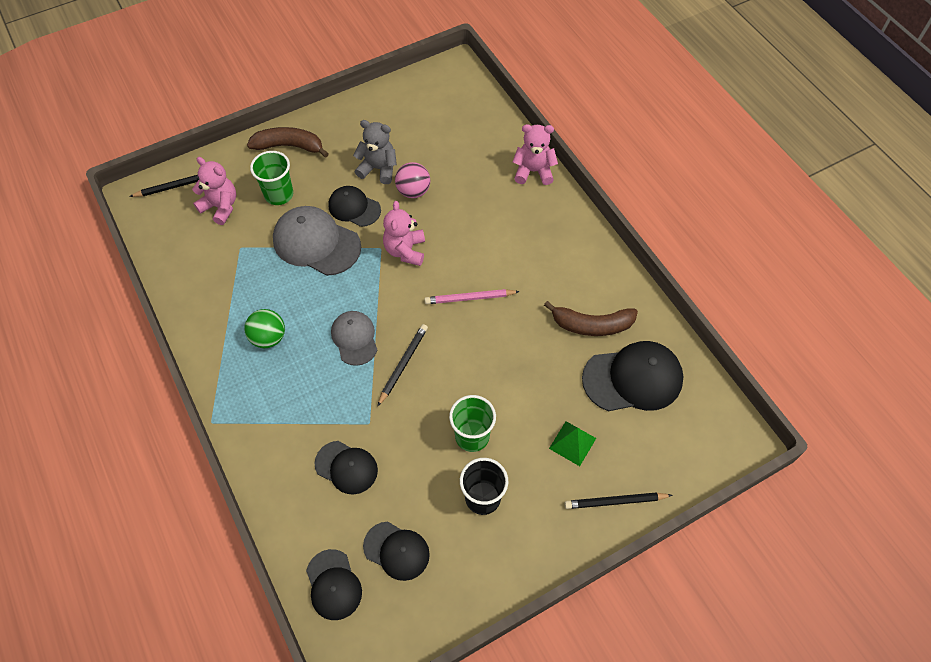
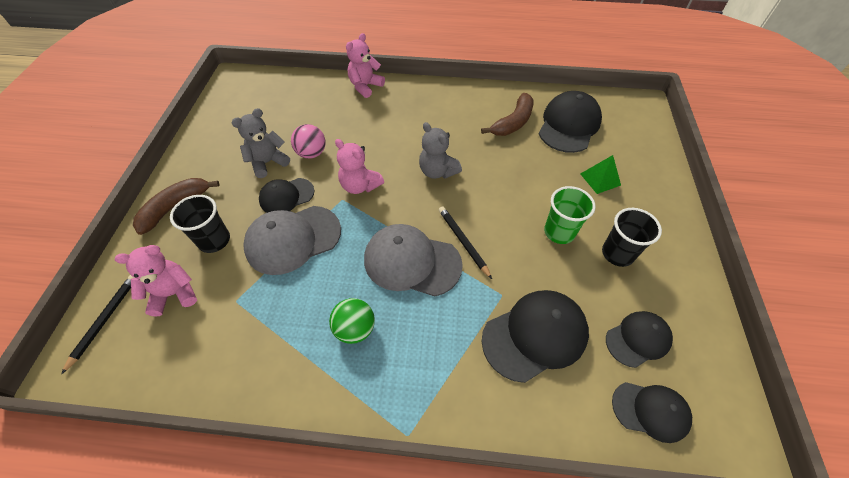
camera: 55 degrees left, 5 degrees down
(279, 194) = (214, 240): green cup -> black cup
(346, 467) = (535, 335): black cap -> black cap, size x1.63
(354, 338) = (412, 262): grey cap -> grey cap, size x1.63
(469, 298) = (437, 171): pink pencil -> grey teddy bear
(615, 501) = (659, 181): black pencil -> none

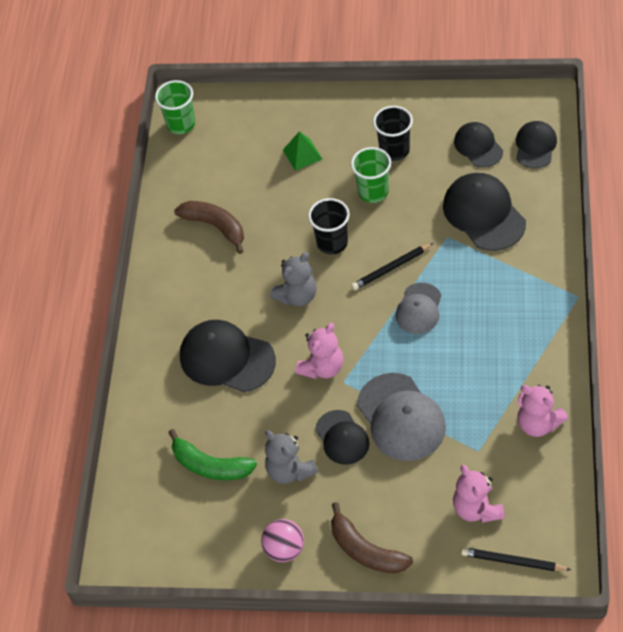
camera: 85 degrees left, 0 degrees up
(214, 240) = (409, 493): black cup -> black cup (332, 243)
(289, 119) = (210, 465): none -> green banana
(312, 153) = (273, 426): pink ball -> pink ball (284, 549)
(355, 329) = (494, 345): green ball -> none
(365, 86) = (144, 388): pink teddy bear -> pink teddy bear (538, 423)
(412, 262) = (419, 309): grey cap -> grey cap, size x0.61
(569, 125) = (220, 175): black cap -> black cap (227, 358)
(621, 103) = (181, 124): none -> green cup

